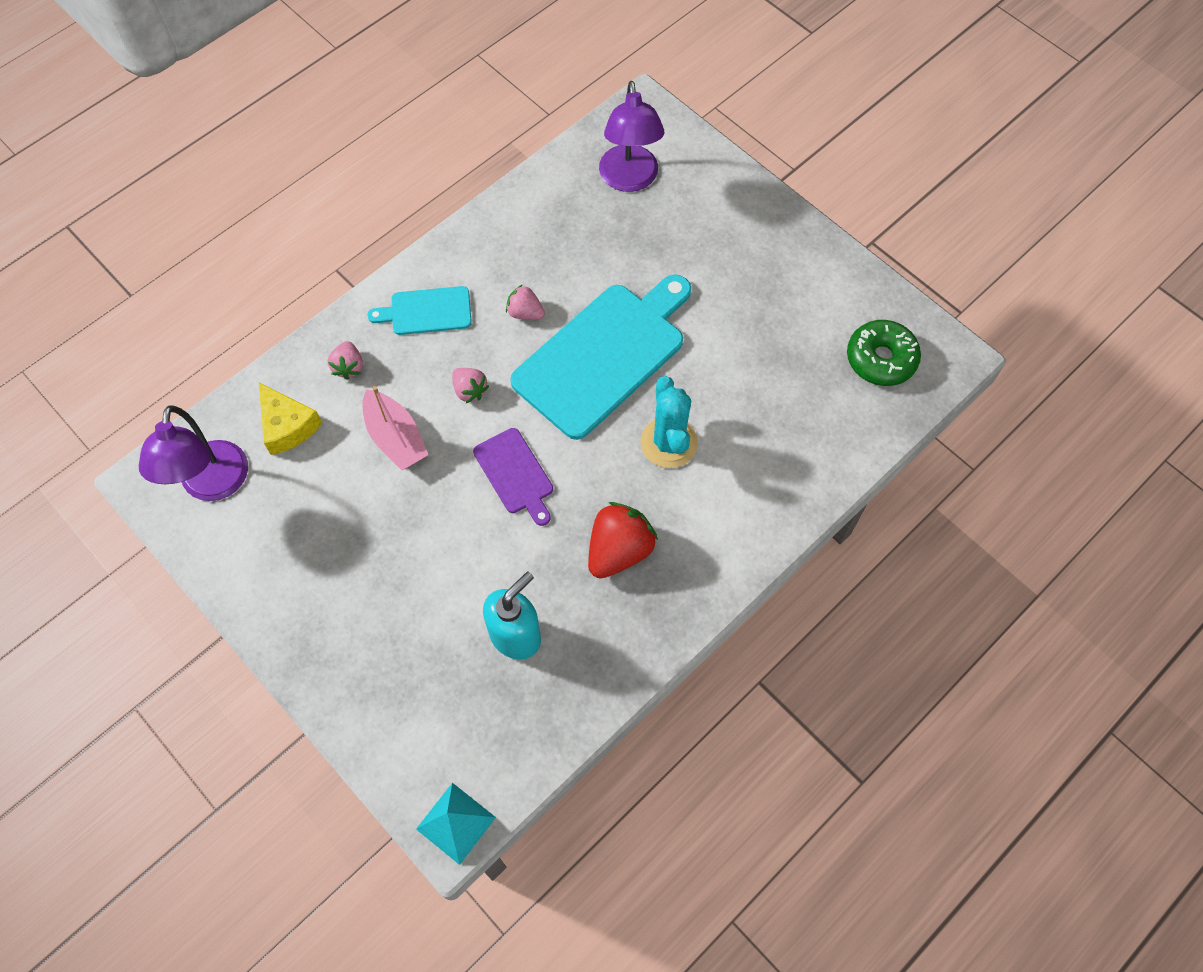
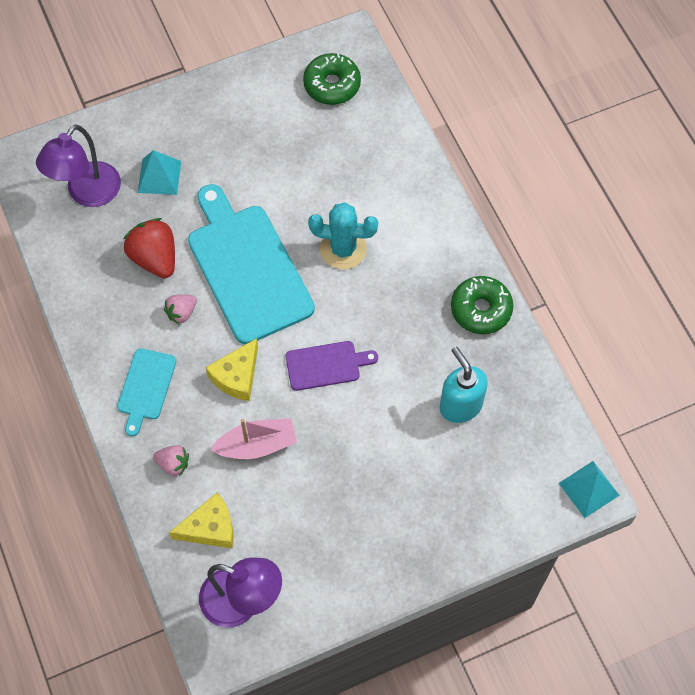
camera: 70 degrees left, 0 degrees up
(470, 390) = (237, 376): pink strawberry -> yellow cheese
(619, 550) = (418, 313): red strawberry -> red strawberry (155, 258)
(629, 179) = (87, 194): purple lamp -> purple lamp turned 105 degrees clockwise
(651, 619) = (481, 309): none -> green donut
(679, 234) = (159, 176): none -> turquoise pyramid

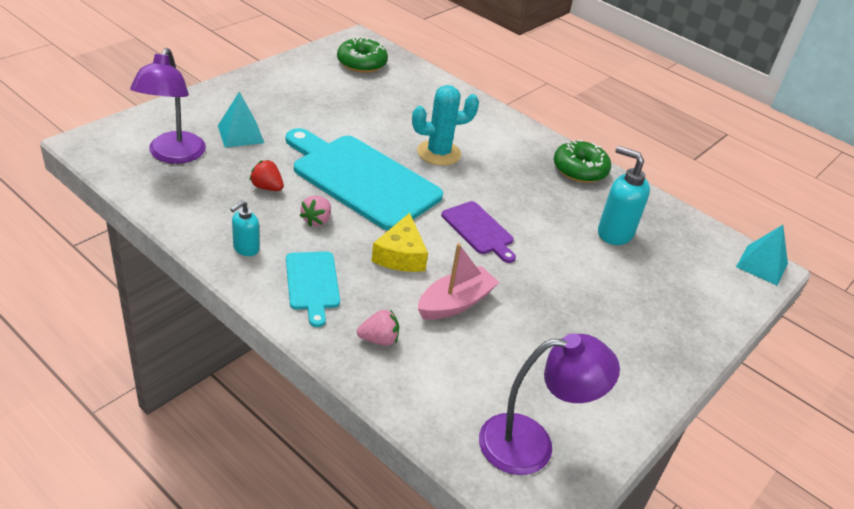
camera: 30 degrees left, 25 degrees down
(107, 331) = (246, 249): none -> turquoise soap dispenser
(155, 258) = (267, 187): red strawberry -> red strawberry, size x0.56
(210, 528) = (453, 385): yellow cheese -> none
(326, 365) = (479, 230): purple cutting board -> purple cutting board turned 90 degrees clockwise

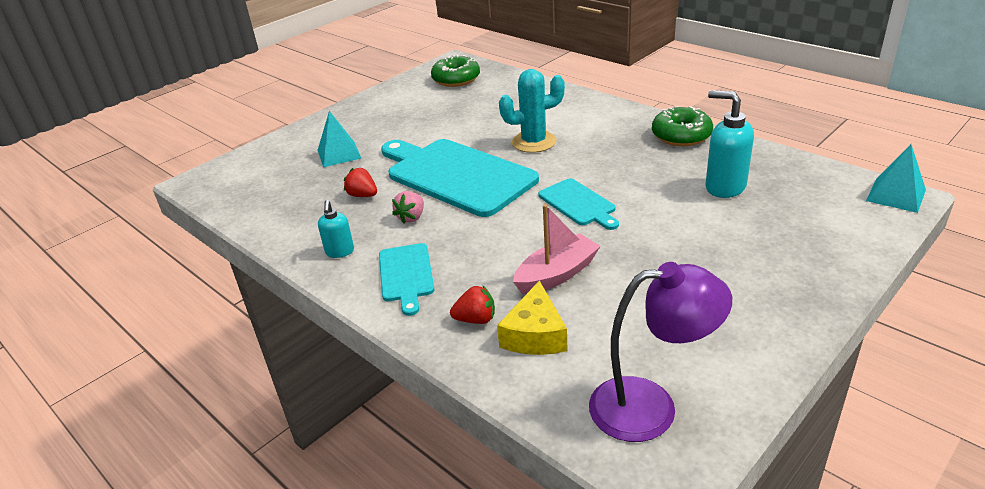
camera: 10 degrees right, 5 degrees down
(173, 155) = (274, 181): purple lamp -> none
(246, 249) = (340, 252): turquoise soap dispenser -> turquoise soap dispenser turned 45 degrees counterclockwise
(379, 339) = (476, 319): pink strawberry -> red strawberry
(401, 255) = (497, 237): yellow cheese -> yellow cheese (535, 334)
(479, 230) = (578, 204): purple cutting board -> turquoise cutting board

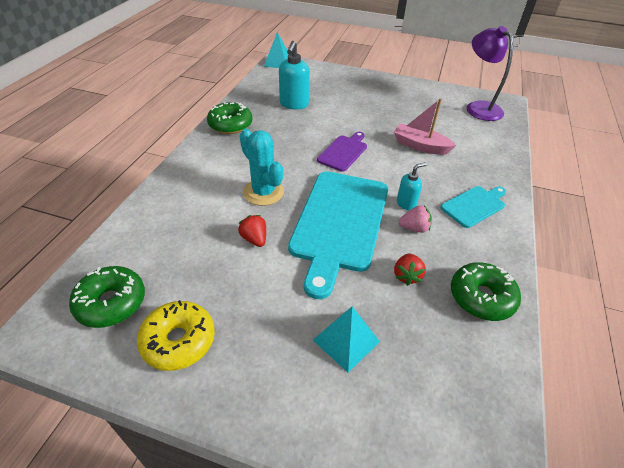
camera: 120 degrees left, 10 degrees up
(301, 228) = (481, 297): none -> green donut
(340, 252) = (485, 253): turquoise soap dispenser -> turquoise soap dispenser (406, 204)
(403, 98) = (178, 341): none -> yellow donut
(476, 319) = (481, 164): red strawberry -> red strawberry (254, 239)
(535, 334) = (471, 143): yellow cheese -> none
(578, 204) = (343, 152): turquoise cutting board -> purple cutting board

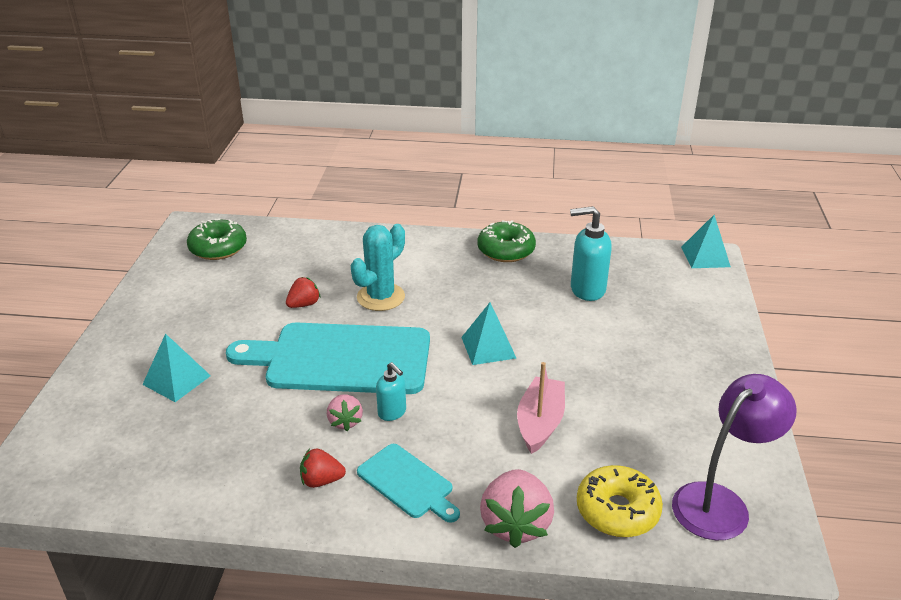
camera: 80 degrees right, 10 degrees down
(178, 341) = (180, 288): yellow donut -> yellow donut (617, 510)
(343, 152) = (488, 347): purple cutting board -> turquoise pyramid
(406, 276) = (263, 417): red strawberry -> red strawberry (321, 480)
(481, 297) = (234, 482): green donut -> none
(502, 169) = (515, 524): none -> pink strawberry

